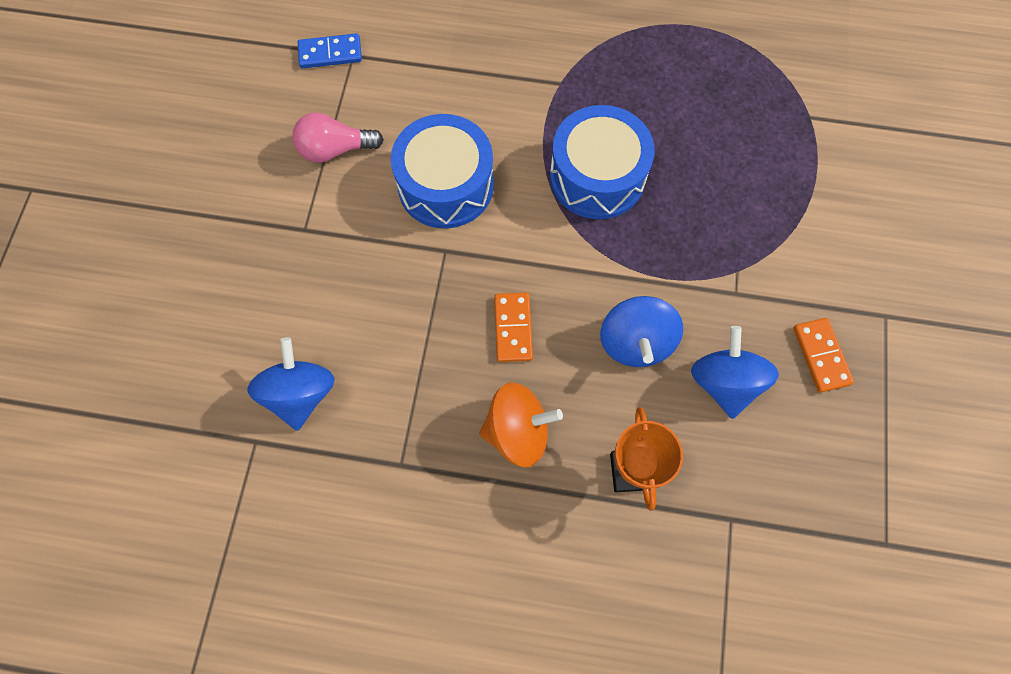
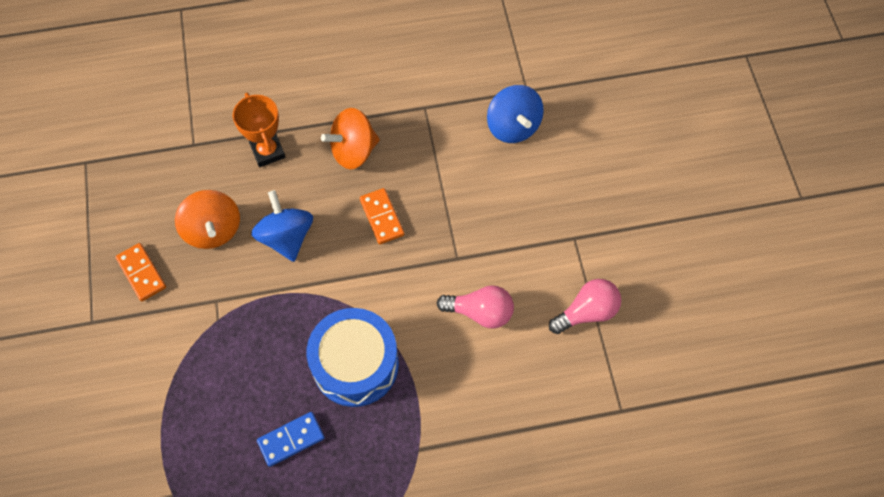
camera: 160 degrees right, 5 degrees down
(330, 53) = (642, 405): blue domino -> blue domino (291, 440)
(445, 185) = (480, 312): blue drum -> pink light bulb
(724, 382) = (213, 230): blue spinning top -> orange spinning top

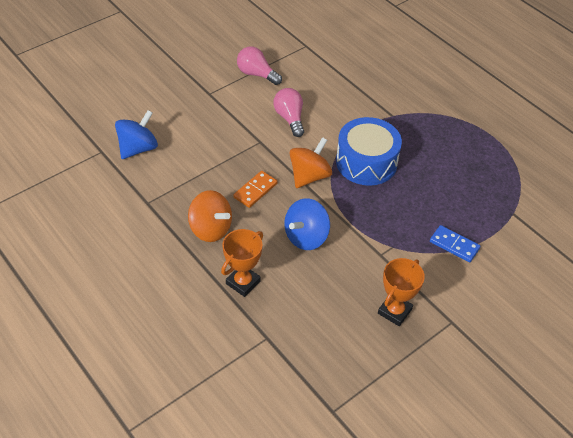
camera: 120 degrees left, 15 degrees down
(141, 273) = (394, 311): orange domino -> orange trophy
(213, 230) = (330, 284): orange spinning top -> orange spinning top (309, 176)
(291, 440) = (434, 172): blue domino -> blue domino (454, 245)

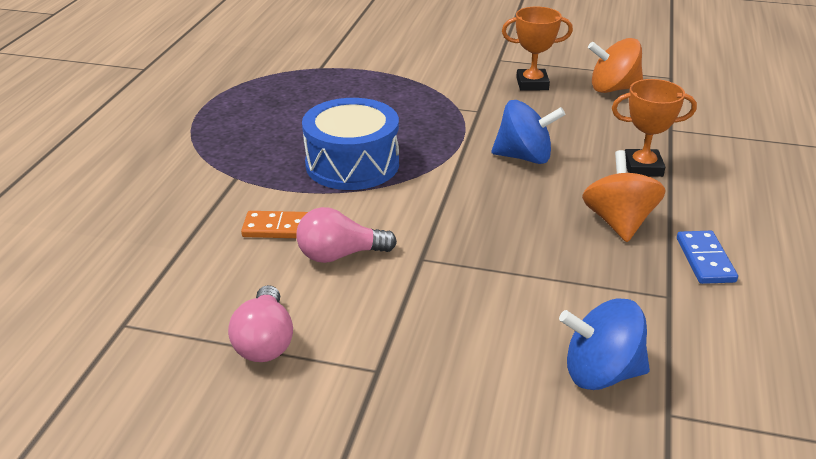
camera: 125 degrees left, 15 degrees down
(255, 190) = (512, 219): orange domino -> orange domino (280, 228)
(290, 118) = (340, 255): pink light bulb -> pink light bulb turned 45 degrees clockwise
(309, 176) = (431, 192): orange spinning top -> orange spinning top (613, 89)
(454, 245) = (407, 81): blue domino -> blue domino (705, 260)

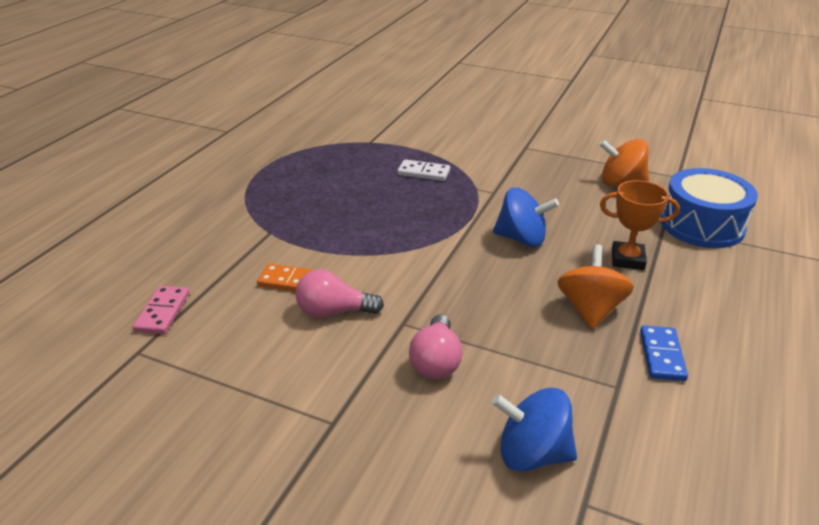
camera: 10 degrees right, 0 degrees up
(138, 277) = (162, 312): none -> pink domino
(265, 341) = (246, 383): pink light bulb -> pink light bulb (436, 361)
(352, 164) = (370, 230): blue drum -> blue drum (702, 225)
(393, 96) = (423, 172): none -> white domino
(532, 84) = (548, 172): orange trophy -> none

